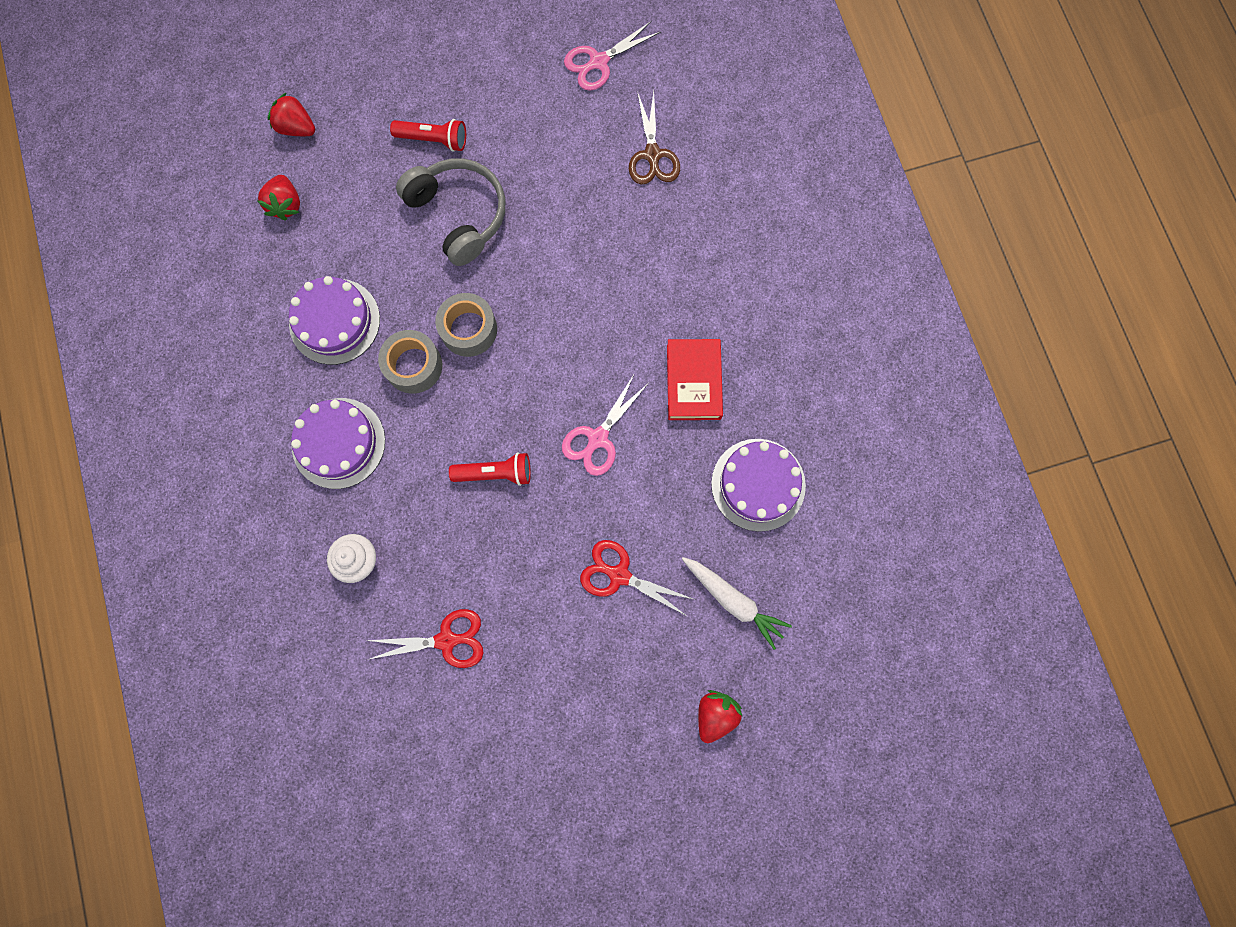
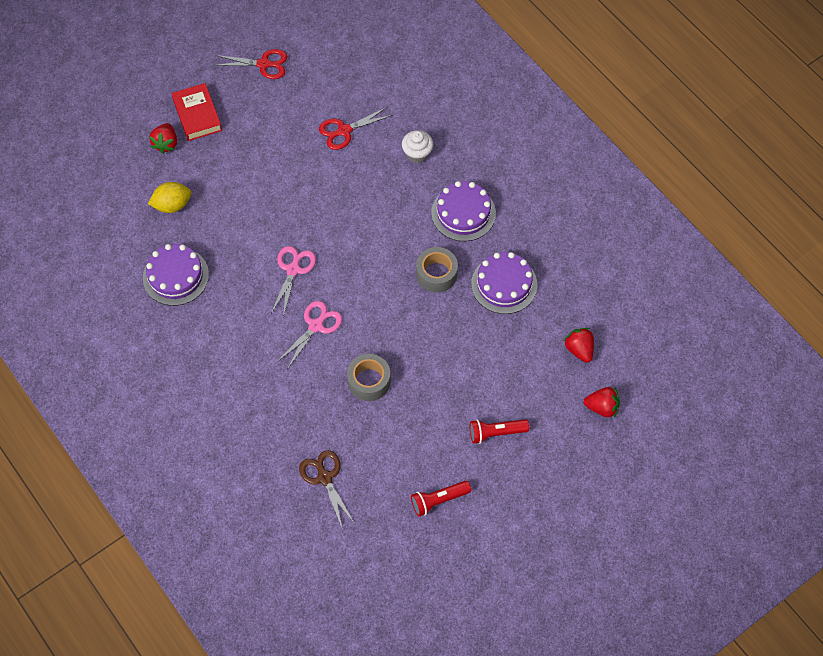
camera: 160 degrees right, 15 degrees down
(459, 214) = (451, 384): grey headphones -> none
(469, 329) = (409, 309): grey tape -> grey tape (369, 381)
(495, 473) = (353, 228): red flashlight -> red flashlight (438, 500)
(598, 62) = (395, 539): pink scissors -> pink scissors (316, 326)
(619, 575) = (250, 197): red scissors -> red scissors (264, 64)
(693, 382) = (240, 325): red book -> red book (197, 115)
(733, 601) = (172, 205): white carrot -> yellow lemon

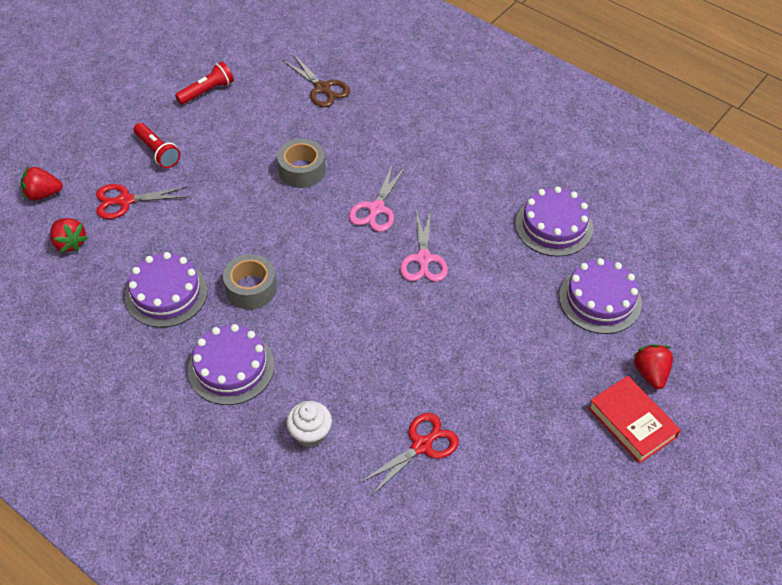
camera: 165 degrees right, 10 degrees down
(172, 205) = (600, 300): yellow lemon -> purple cake
(264, 64) = (577, 524): red scissors -> red scissors (125, 201)
(496, 433) = (157, 152): red flashlight -> red flashlight turned 75 degrees clockwise

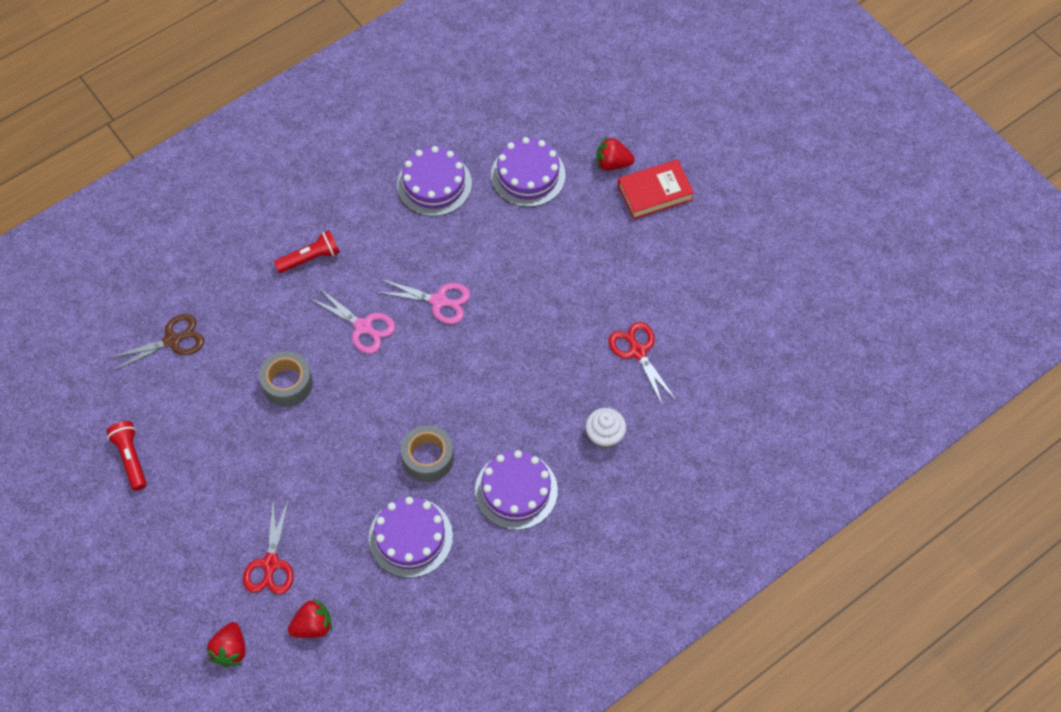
camera: 75 degrees left, 10 degrees up
(157, 152) = (208, 522): red flashlight -> red flashlight (310, 258)

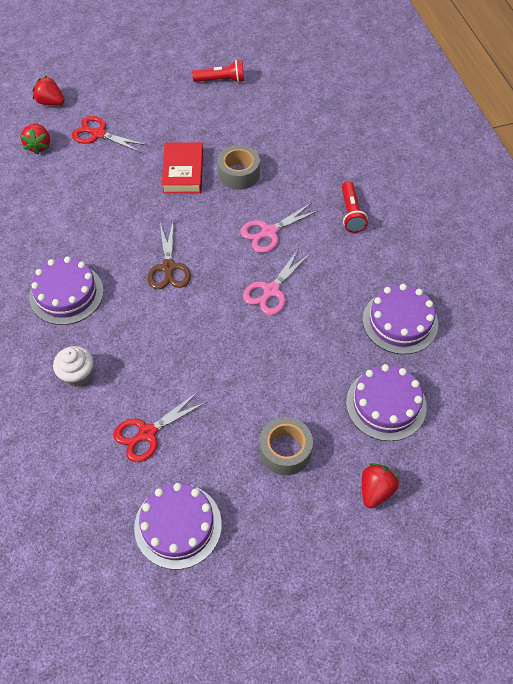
camera: 110 degrees right, 5 degrees down
(173, 340) = (308, 117): brown scissors -> brown scissors (168, 268)
(410, 537) = (69, 215): purple cake -> purple cake (178, 525)
(428, 458) = (128, 243): grey tape -> grey tape (285, 451)
(637, 351) = (147, 433): red scissors -> red scissors turned 150 degrees clockwise
(655, 193) = (324, 520): red book -> red book (183, 171)

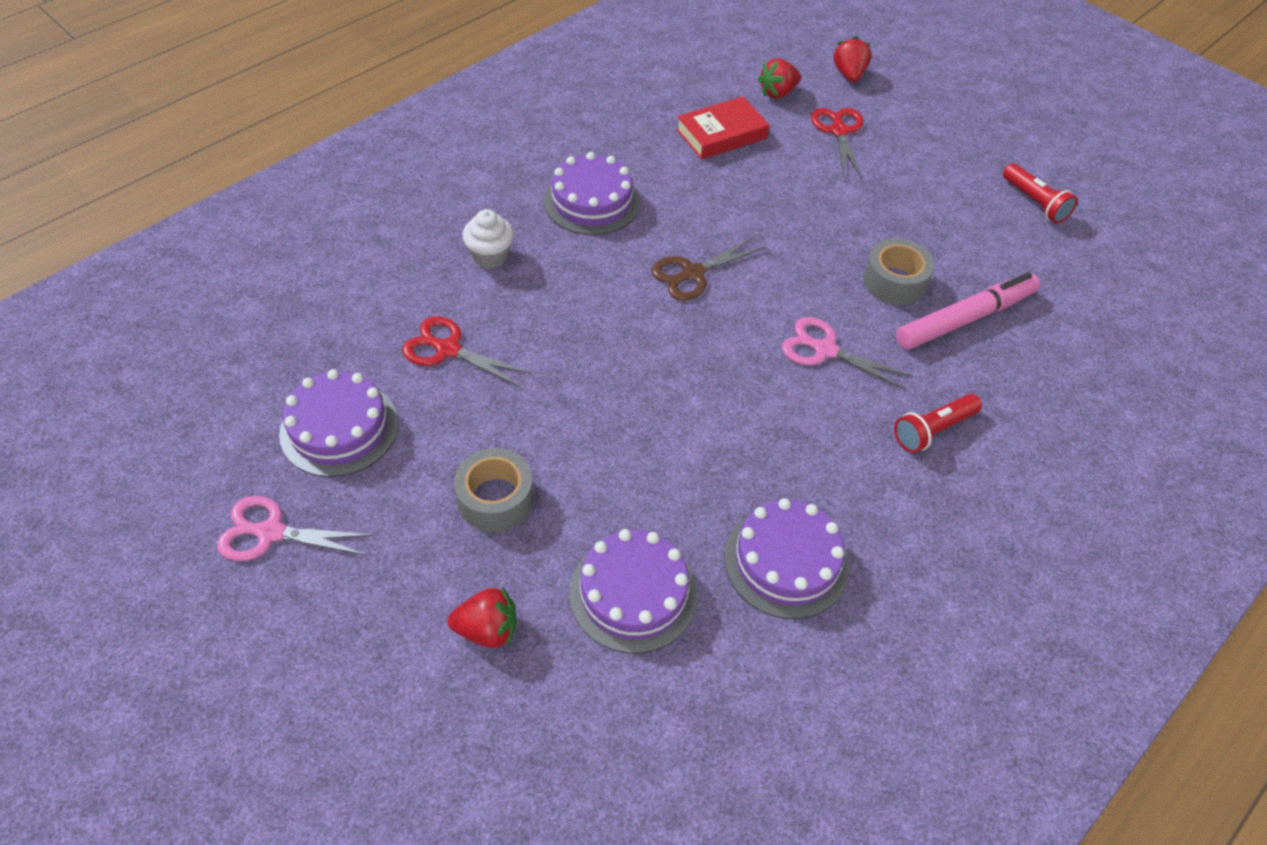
camera: 60 degrees right, 5 degrees down
(183, 171) = (849, 227): red book -> red book (721, 134)
(271, 291) = (731, 389): pink scissors -> pink scissors (270, 532)
(285, 158) = (965, 319): none -> pink marker

